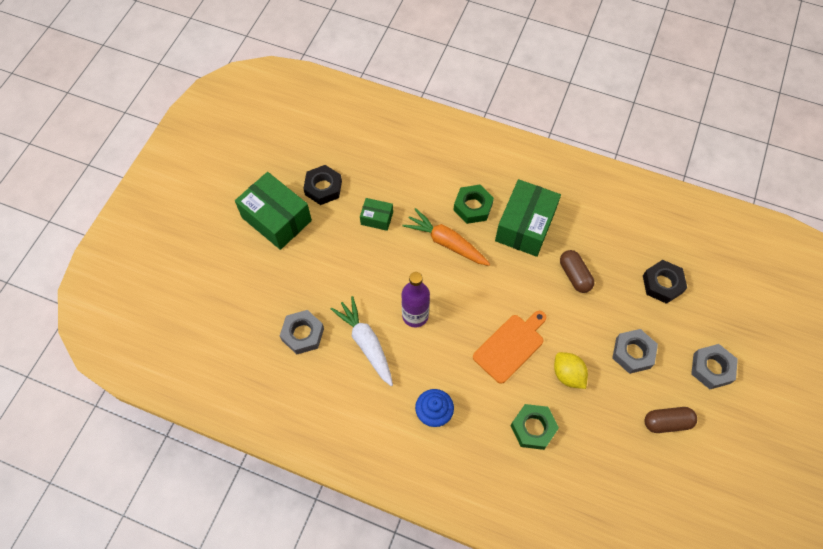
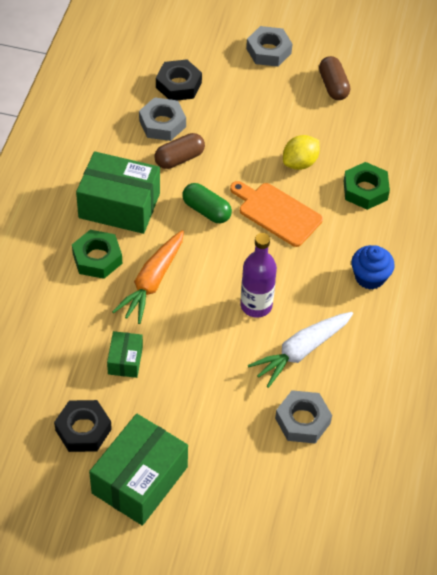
camera: 100 degrees left, 10 degrees down
(516, 290) = (206, 210): none -> green capsule
(633, 353) = (264, 110): grey nut -> grey nut (162, 123)

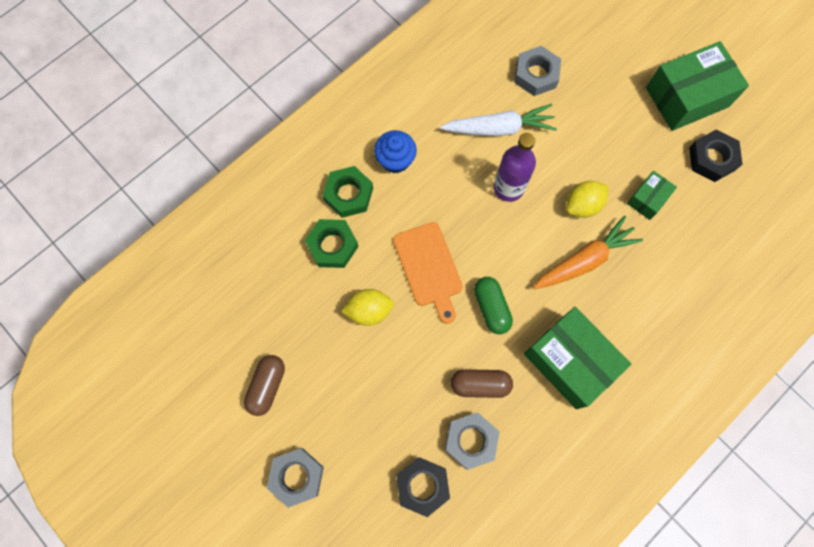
camera: 145 degrees left, 20 degrees up
(97, 258) = (621, 313): green nut -> green nut (348, 194)
(181, 325) = (582, 205): none -> yellow lemon

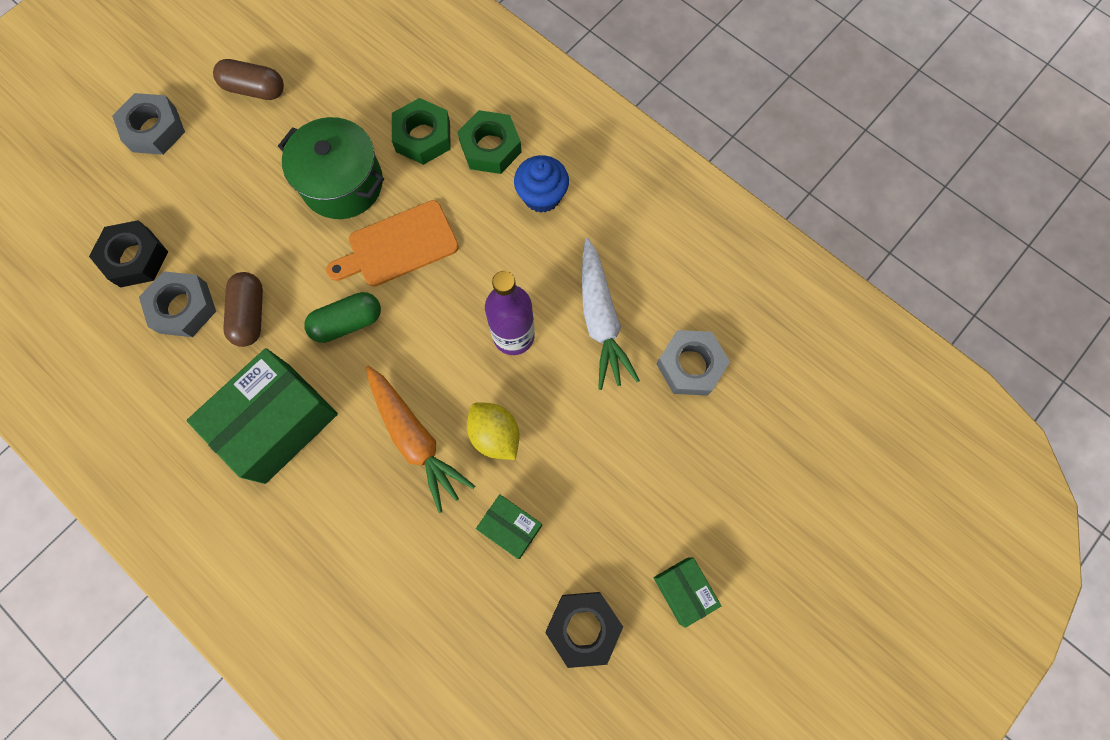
camera: 85 degrees right, 0 degrees up
(369, 311) = (342, 183): yellow lemon -> green pot
(687, 97) = (683, 590): green box -> green box, size x0.50

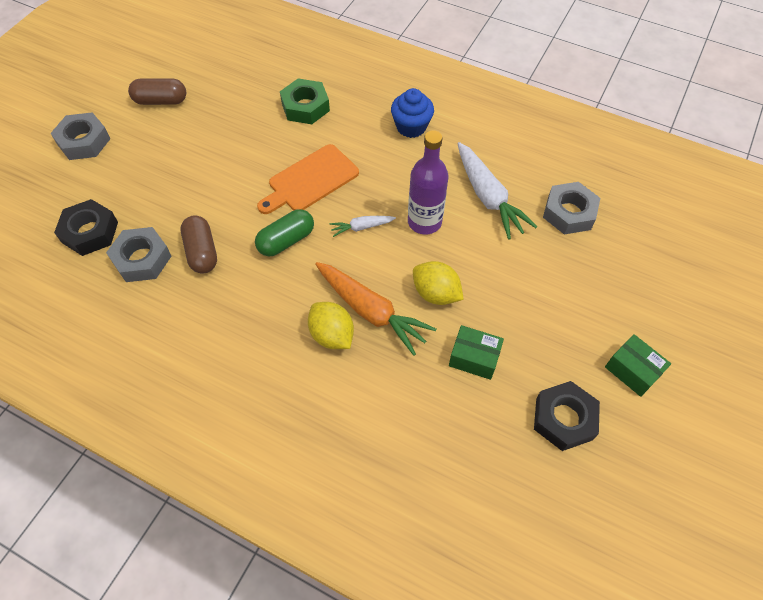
camera: 15 degrees left, 15 degrees down
(277, 422) = (249, 325): green box -> none
(342, 183) = (251, 148): green pot -> none
(363, 458) = (332, 335): none -> yellow lemon
(438, 325) = (362, 227): none -> white carrot
(490, 147) = (360, 104): green nut -> none

